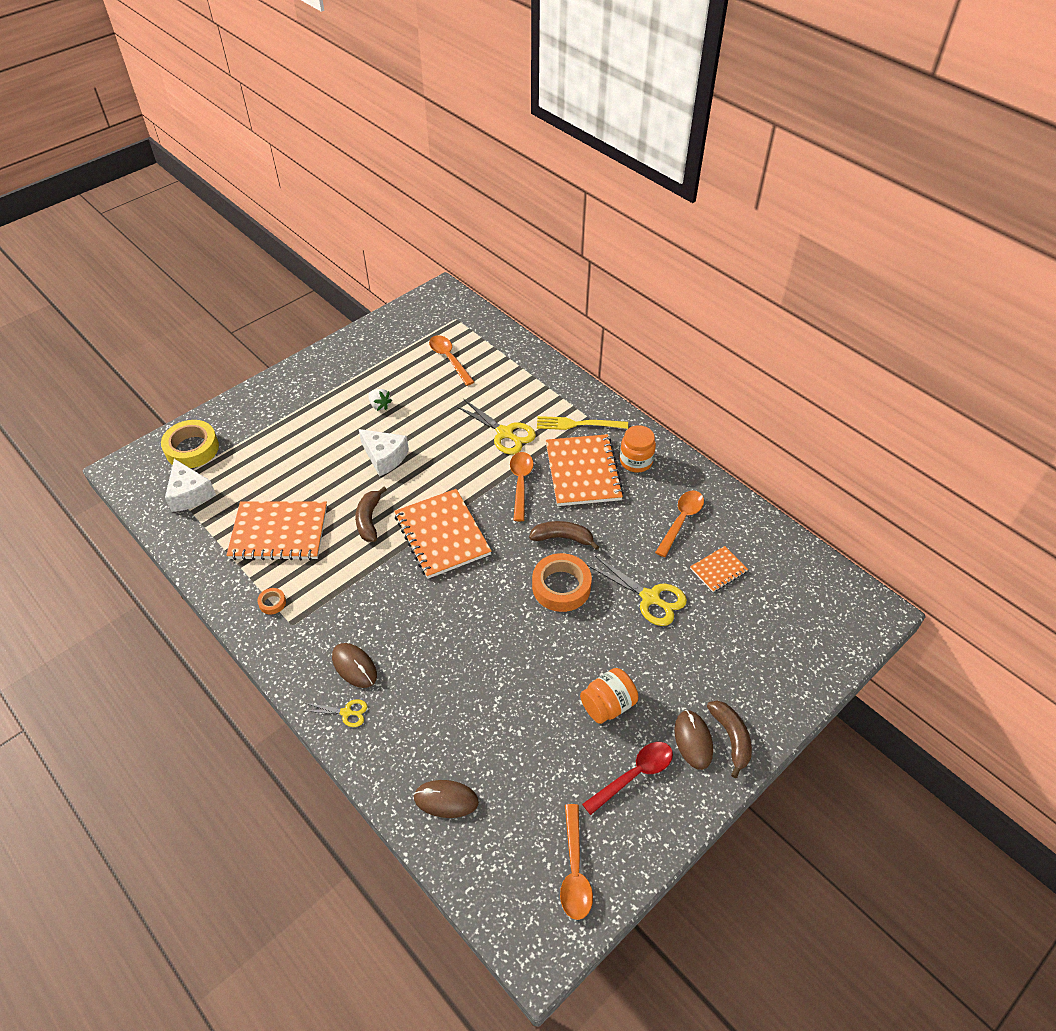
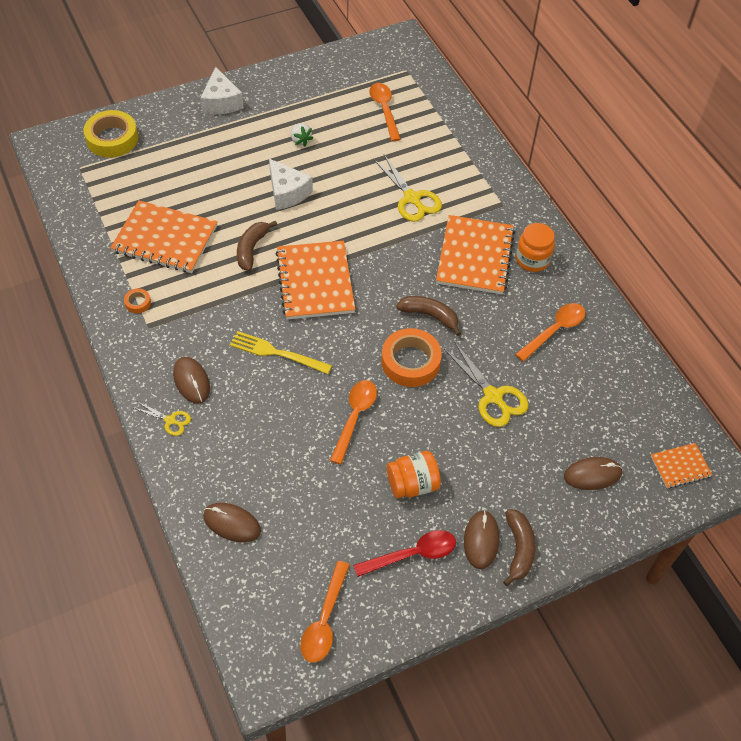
camera: 15 degrees right, 5 degrees up
(190, 494) = (97, 182): white cheese -> white cheese (221, 102)
(520, 483) = (409, 252): orange spoon -> orange spoon (355, 417)
(577, 424) = (487, 207): yellow fork -> yellow fork (276, 353)
(718, 570) = (572, 388): orange notebook -> orange notebook (680, 466)
(768, 645) = (592, 475): none -> brown mouse

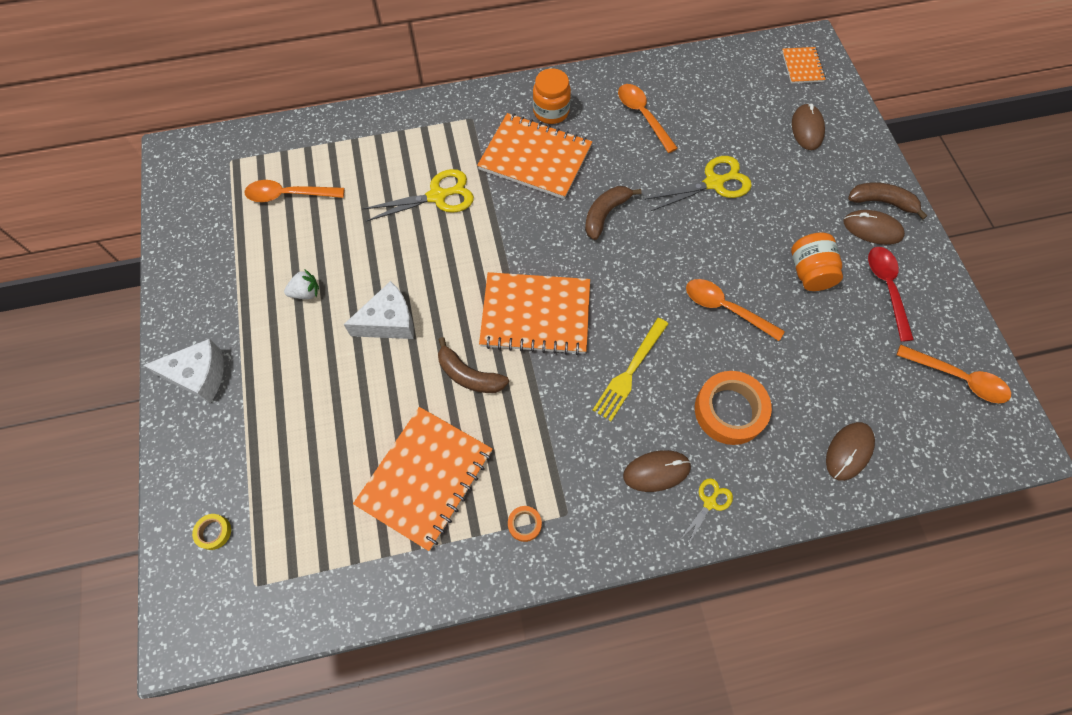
camera: 75 degrees left, 10 degrees up
(112, 139) = (214, 532): yellow tape -> yellow tape, size x0.45
(410, 362) = (662, 244): orange tape -> orange tape (729, 410)

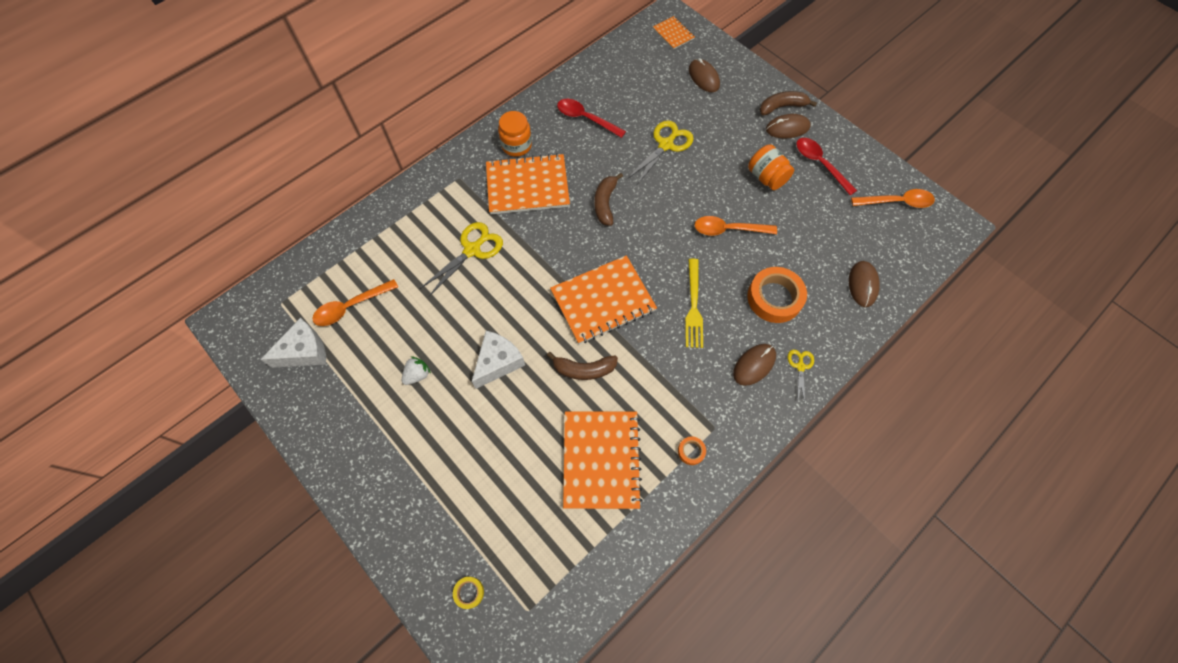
camera: 30 degrees left, 0 degrees up
(199, 375) = (374, 484): white cheese -> white cheese (304, 351)
(642, 116) = (586, 118): orange spoon -> red spoon

